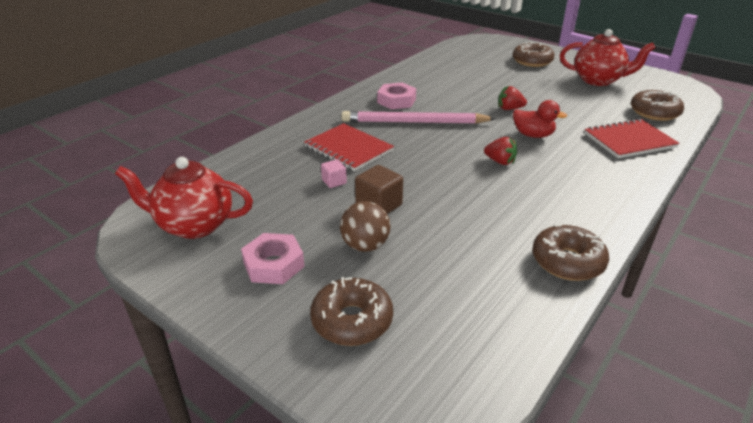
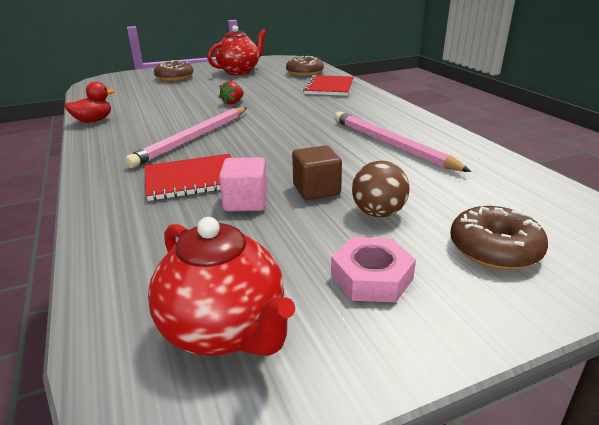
camera: 60 degrees left, 5 degrees down
(194, 225) = (225, 330): red teapot -> red teapot turned 75 degrees counterclockwise
(334, 182) = (246, 202): pink cube -> pink cube, size x1.68
(396, 101) = (139, 135): pink nut -> none
(500, 162) = (306, 126): red strawberry -> none
(512, 219) = (390, 145): none -> pink pencil
(533, 135) = (283, 107): red duck -> red duck (93, 121)
(567, 262) = (456, 143): brown donut -> none

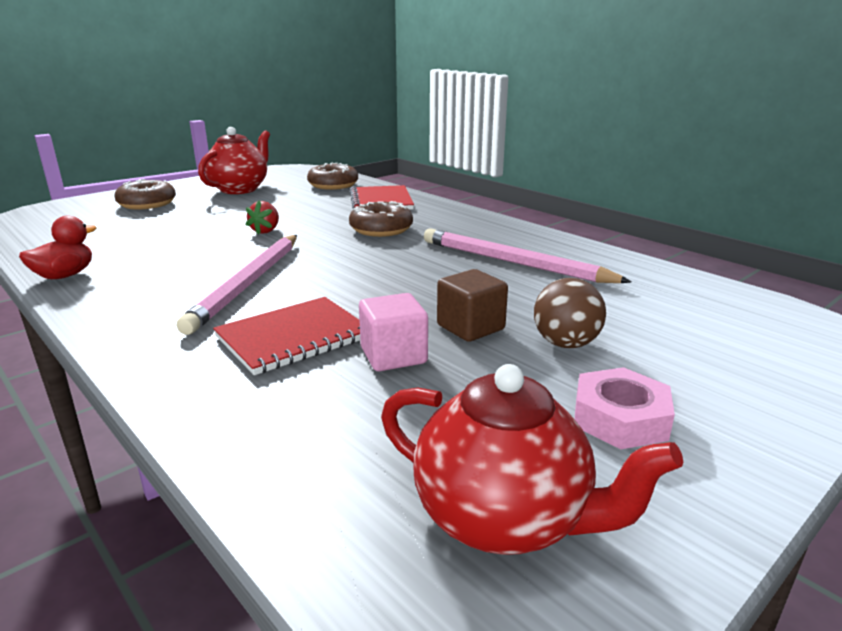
camera: 20 degrees left, 5 degrees down
(494, 249) = (717, 363): brown donut -> brown donut (381, 229)

